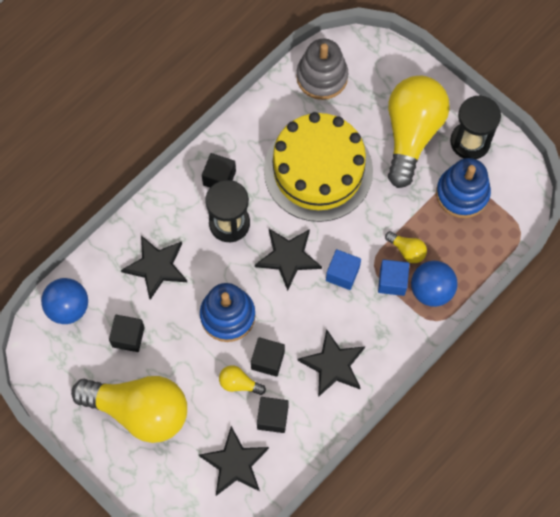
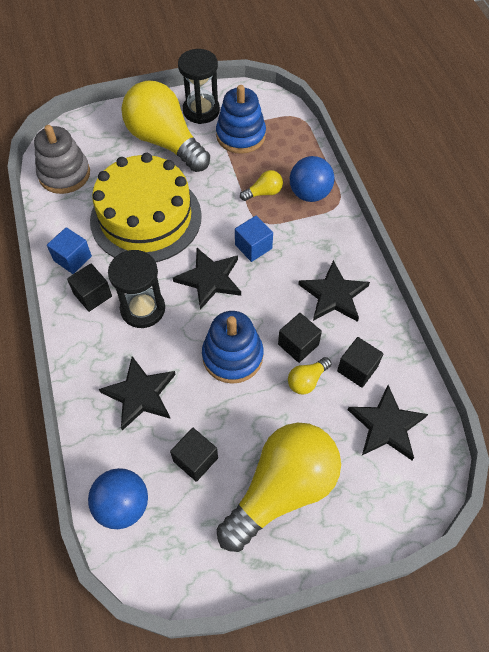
camera: 60 degrees left, 10 degrees down
(392, 282) = (284, 216): blue cube -> blue cube (72, 258)

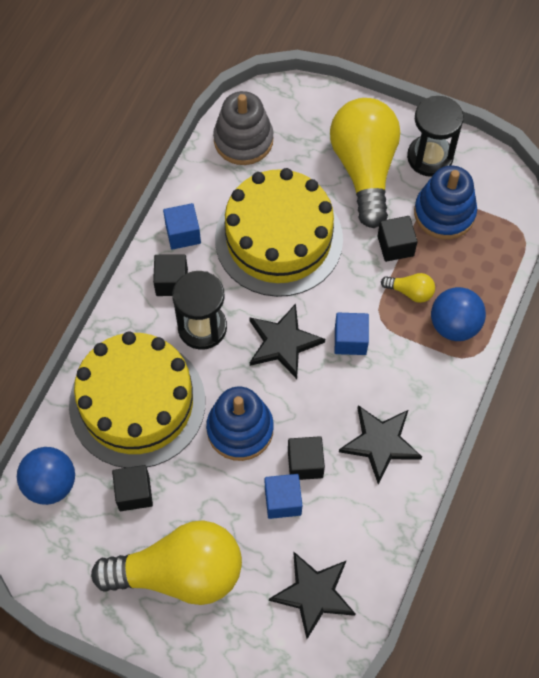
camera: 40 degrees right, 5 degrees up
(140, 394) = (137, 403): black star -> yellow cake
(307, 380) = (283, 501): yellow light bulb -> blue cube
(357, 369) = (336, 526): black cube -> black cube (395, 246)

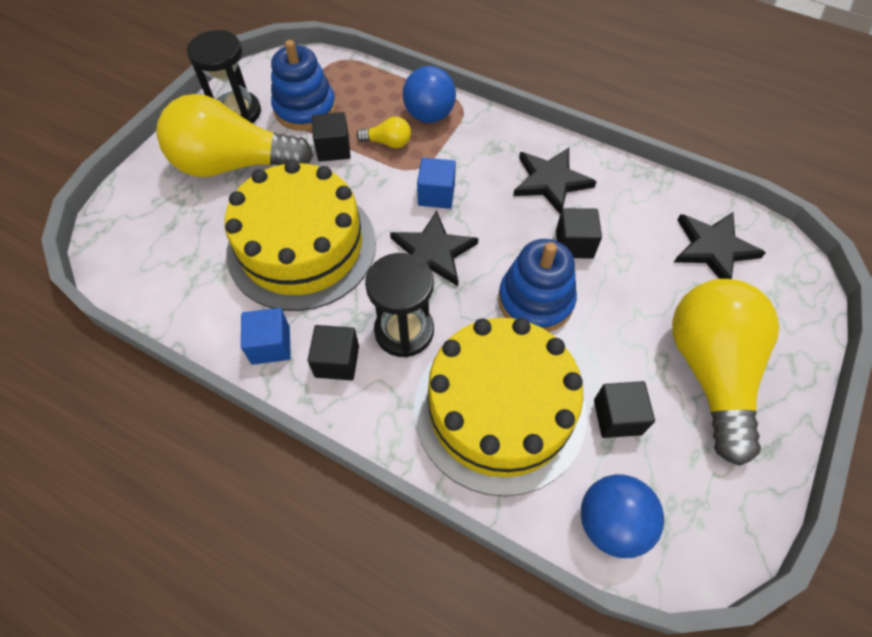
camera: 85 degrees left, 5 degrees down
(243, 140) = (156, 272): grey stacking toy -> none
(283, 501) = (617, 267): blue cube -> none
(410, 292) = (388, 142): yellow light bulb -> yellow light bulb turned 75 degrees clockwise

